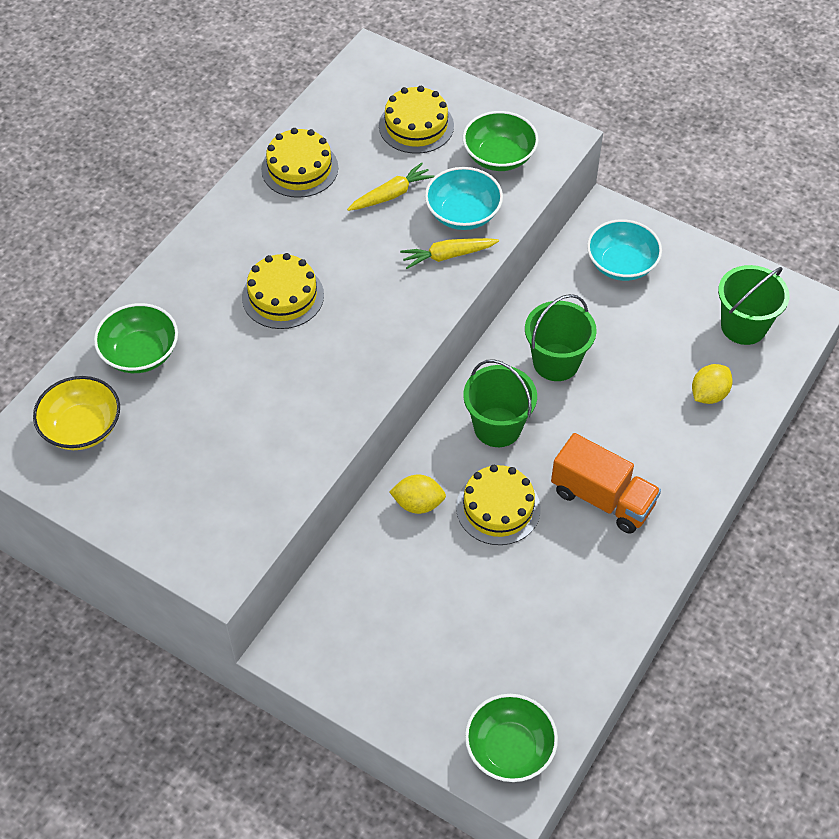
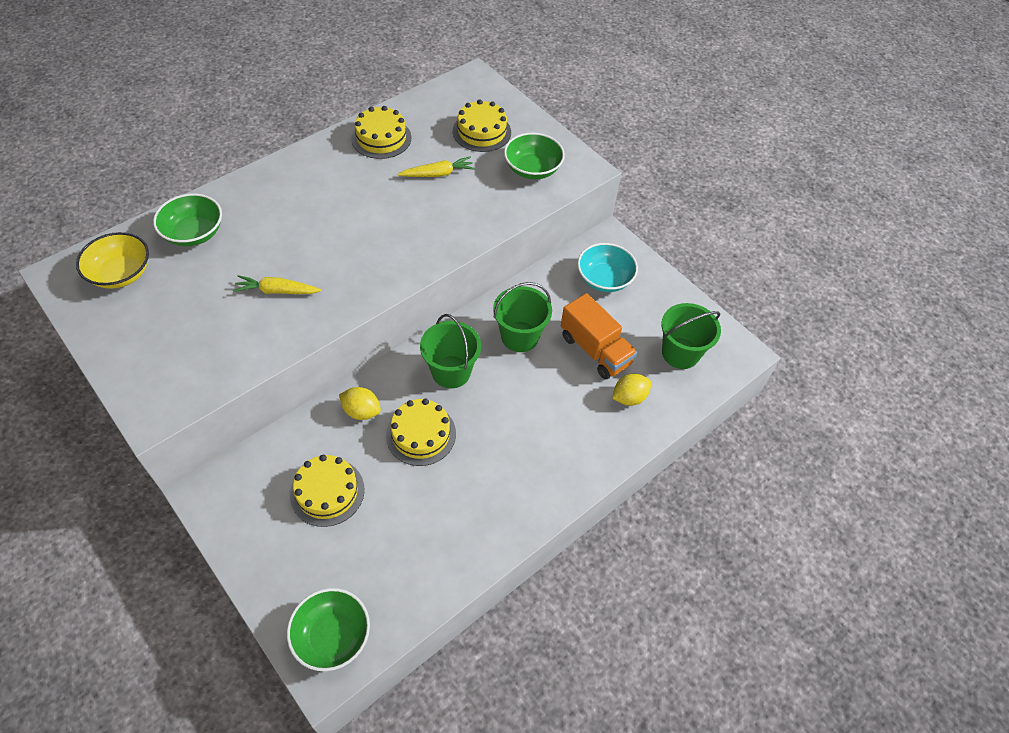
camera: 15 degrees right, 0 degrees up
(283, 296) = (319, 222): yellow cake -> yellow cake (327, 492)
(448, 256) = (457, 228): yellow carrot -> yellow carrot (277, 291)
(463, 214) = (484, 202): turquoise bowl -> none
(602, 498) = (506, 453): orange truck -> orange truck (595, 350)

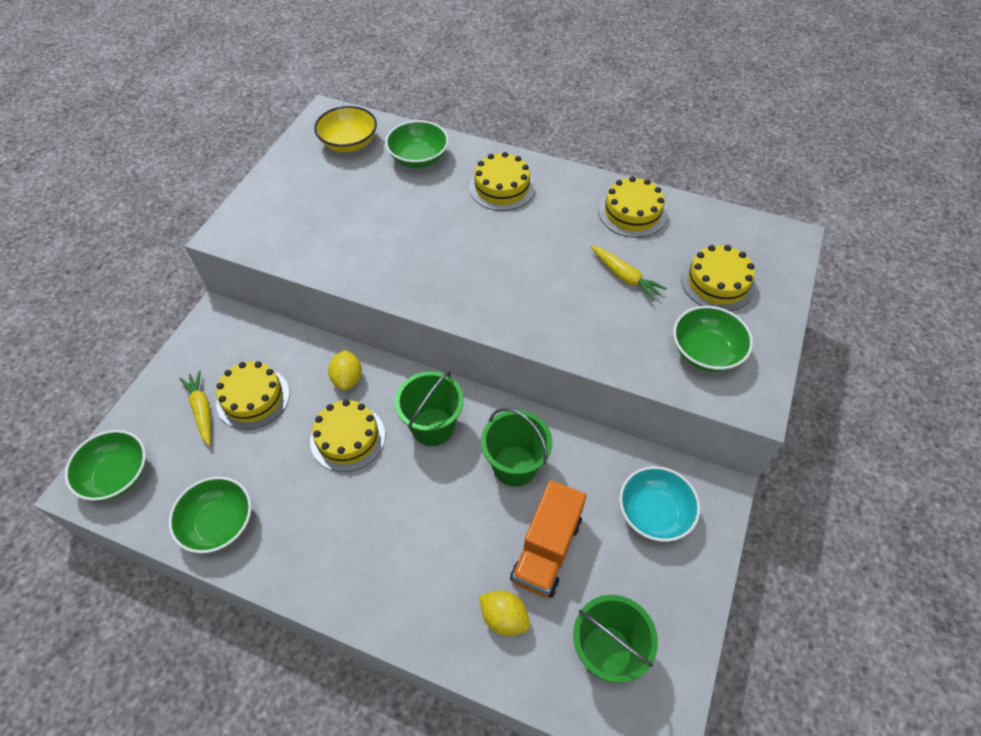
camera: 65 degrees right, 0 degrees up
(277, 291) = (393, 239): yellow carrot -> yellow carrot (202, 410)
(283, 196) = (502, 187): none -> yellow cake
(440, 561) = (219, 524): none -> green bowl

